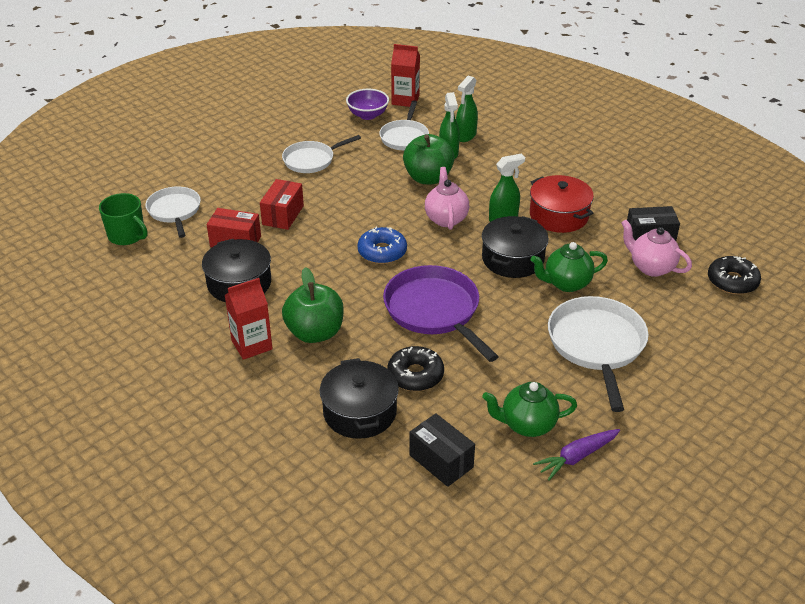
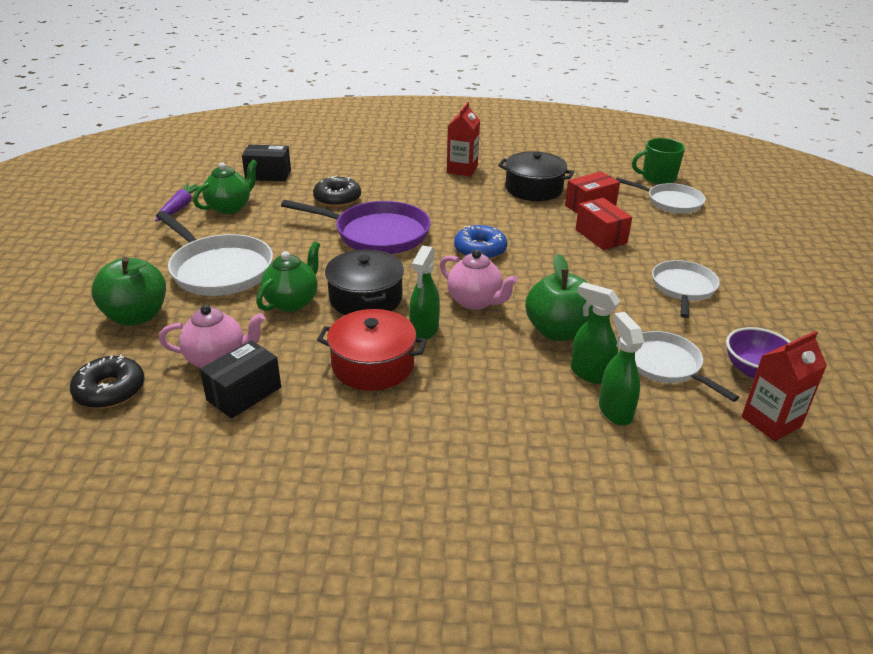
camera: 135 degrees right, 5 degrees down
(315, 333) = (436, 189): green apple -> green apple (136, 316)
(359, 412) = (346, 172): black pot -> none

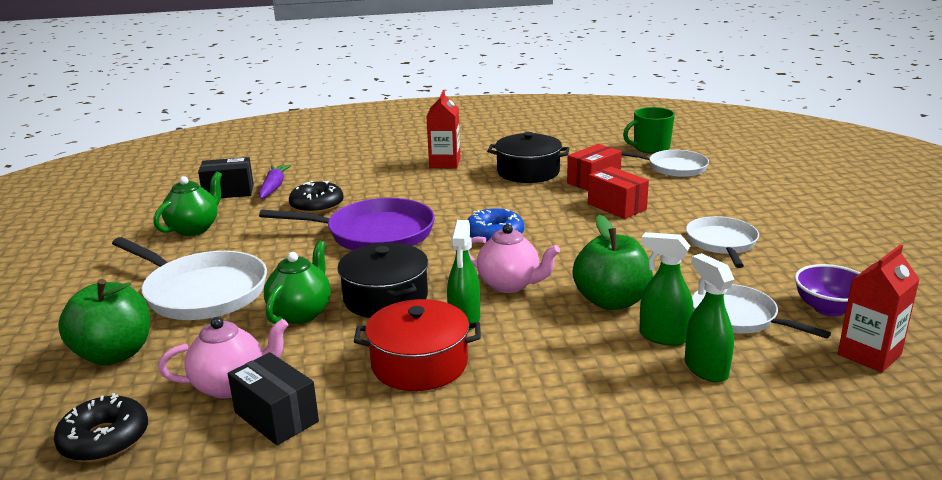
camera: 10 degrees left, 10 degrees down
(180, 207) = (133, 235): purple carrot -> purple carrot (274, 187)
(244, 394) = (276, 417): black box -> black box turned 75 degrees counterclockwise

